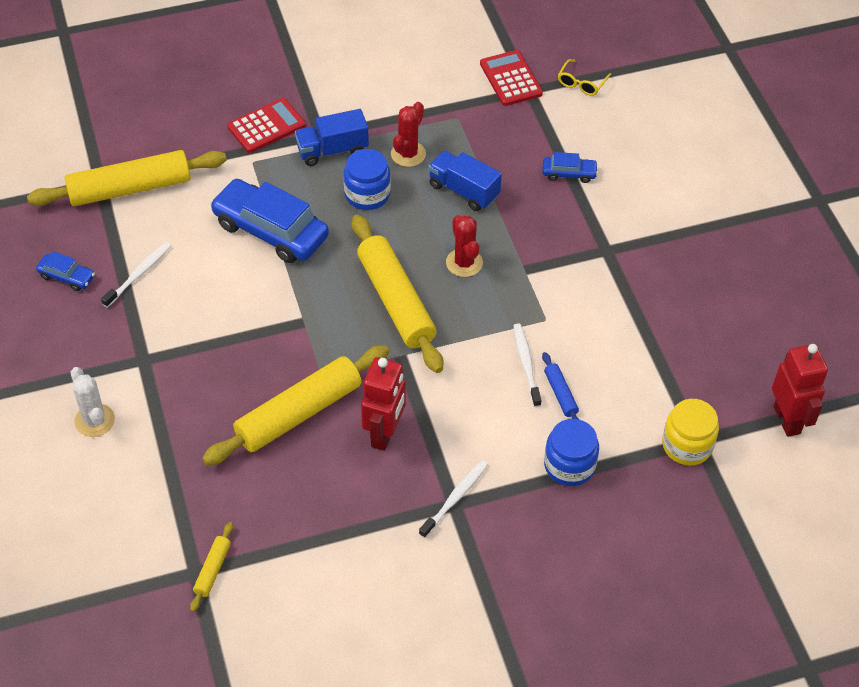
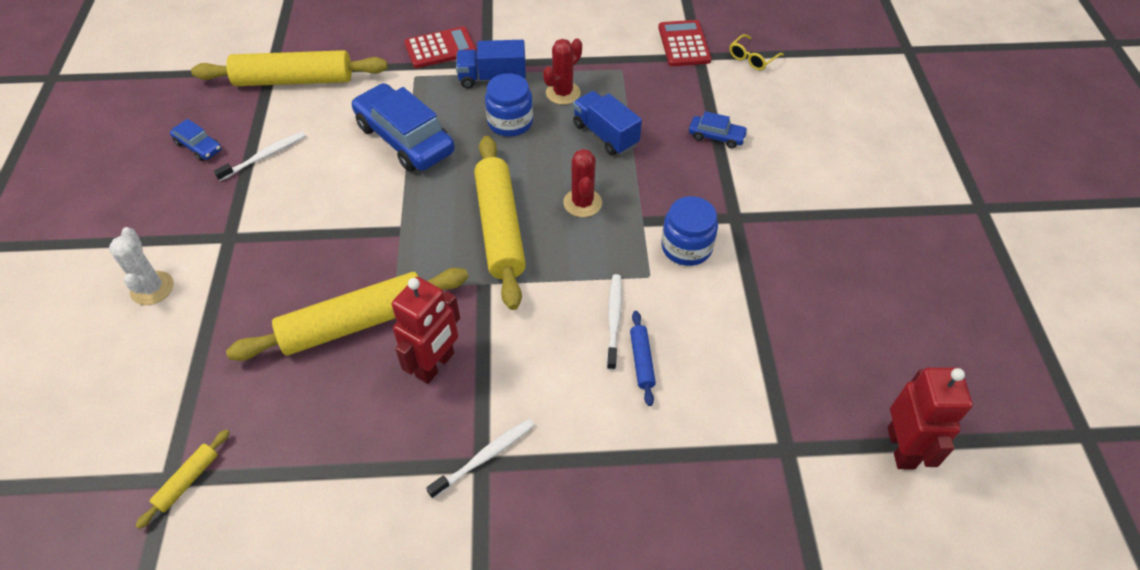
camera: 15 degrees right, 0 degrees up
(569, 465) = (627, 447): blue jar -> blue jar (686, 247)
(687, 445) = (772, 453): yellow jar -> none

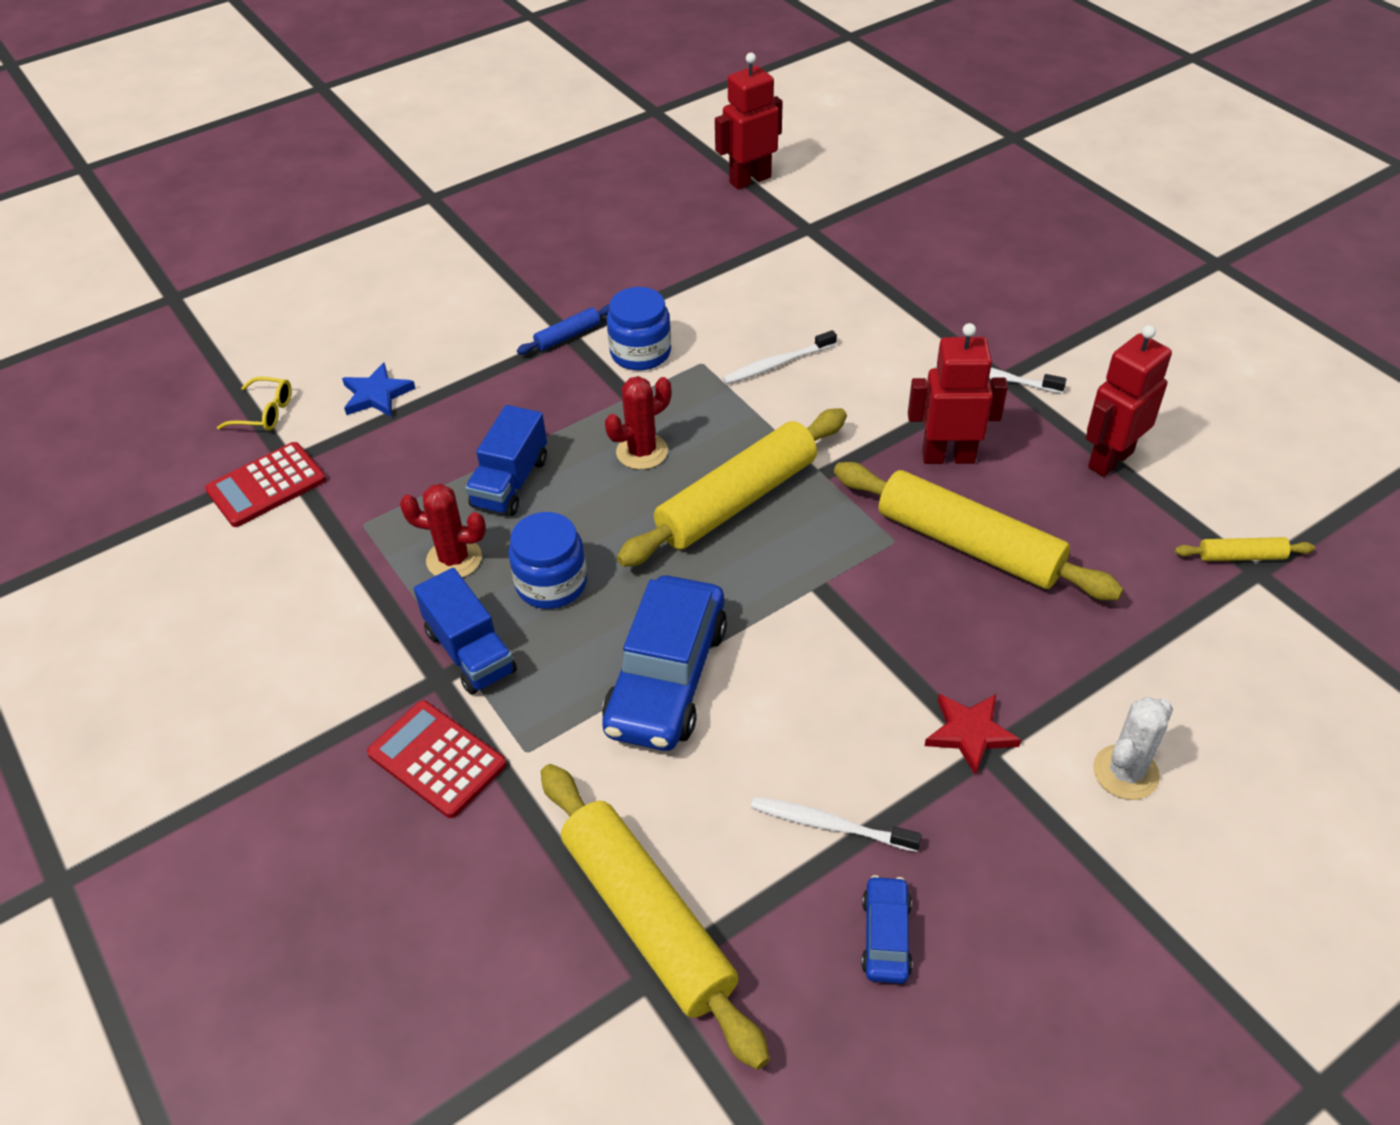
camera: 120 degrees left, 5 degrees down
(245, 238) = (970, 733): none -> red star
(339, 470) = (1110, 459): none -> red robot
(642, 361) = (805, 330): blue rolling pin -> blue rolling pin (567, 336)
(716, 137) = (446, 391): blue car -> none
(735, 106) = (376, 395): none -> blue star

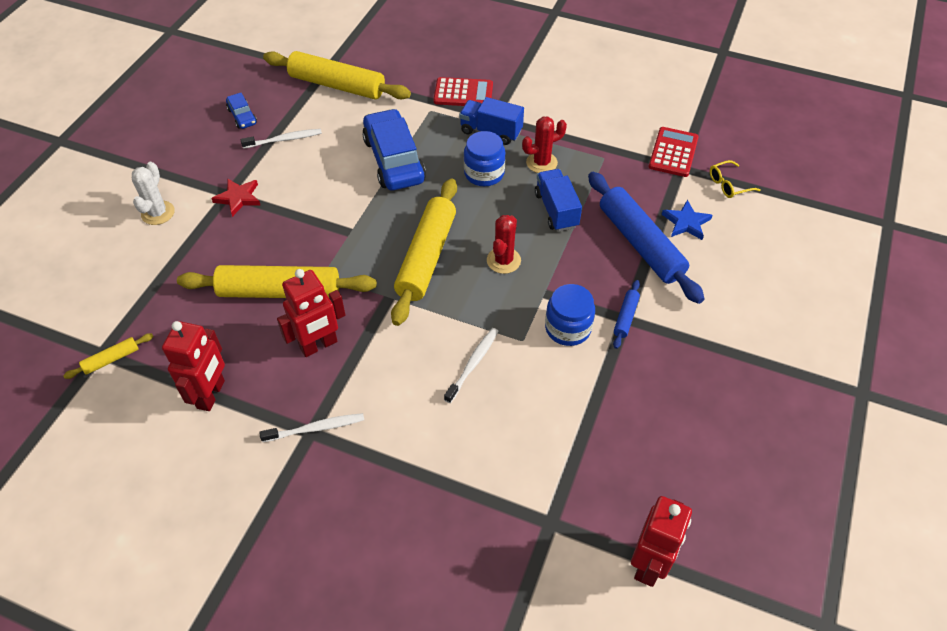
camera: 145 degrees right, 5 degrees up
(459, 397) = (640, 244): none -> blue rolling pin

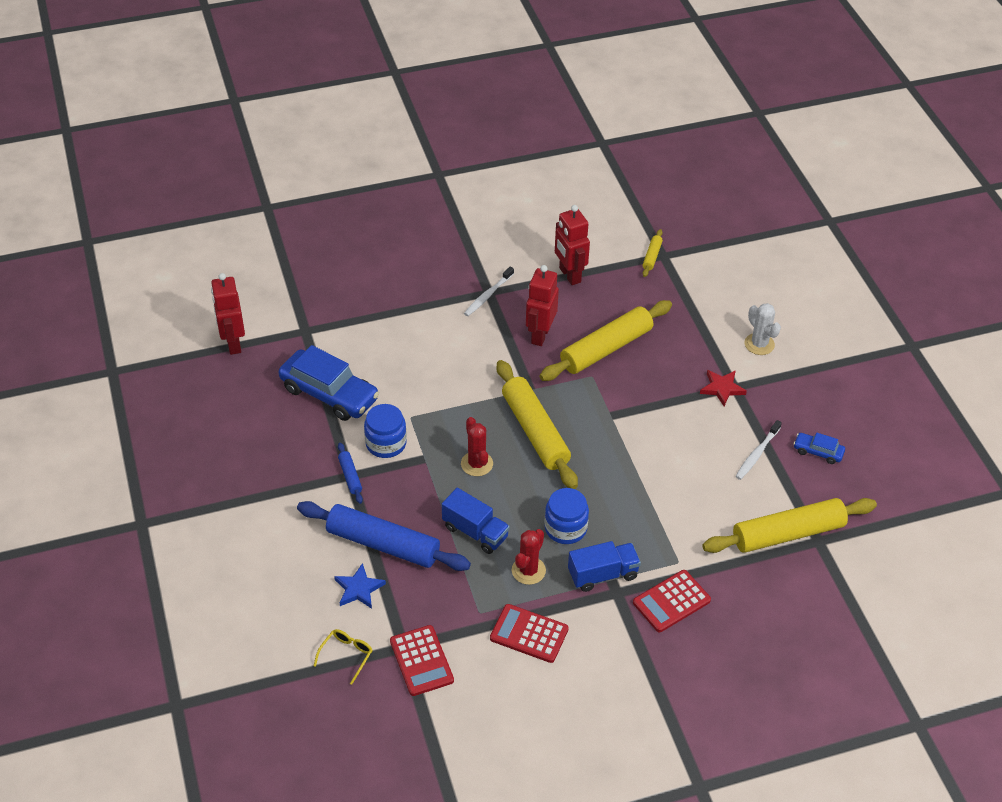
camera: 140 degrees right, 5 degrees down
(394, 160) = (650, 493): blue car -> blue car (329, 394)
(473, 364) = (429, 383): white toothbrush -> none
(580, 127) = (529, 634): none -> red calculator

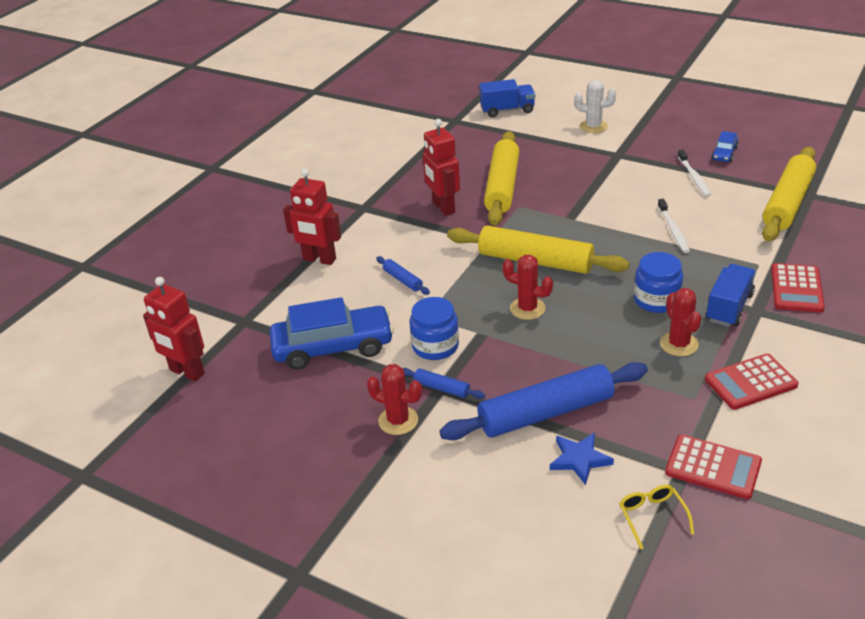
camera: 40 degrees left, 10 degrees down
(299, 476) = (398, 421): none -> red cactus
(433, 376) = (403, 280): none -> blue rolling pin
(475, 532) = (600, 350): blue truck -> blue truck (507, 110)
(487, 295) = (366, 210): white toothbrush -> white toothbrush (673, 230)
(569, 275) = (408, 165): red robot -> red robot (319, 259)
(652, 256) = (448, 125): yellow rolling pin -> none
(722, 388) = (612, 160): red star -> none
(818, 452) = (724, 154): blue car -> blue car turned 45 degrees counterclockwise

